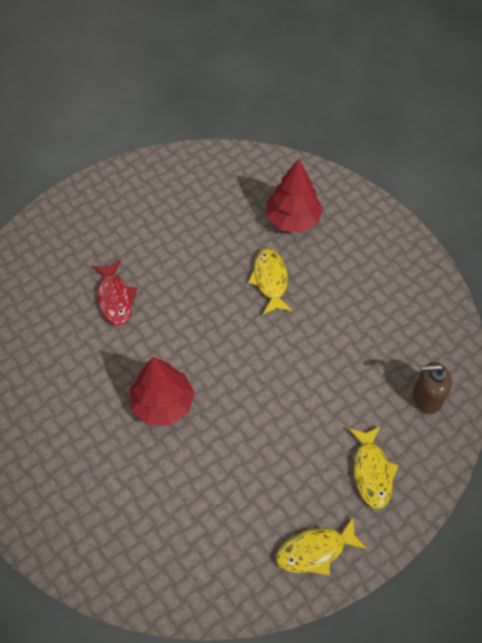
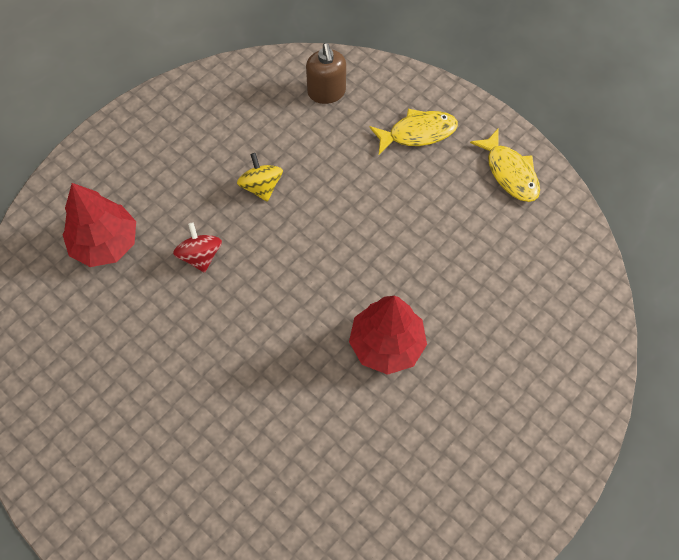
camera: 100 degrees left, 5 degrees up
(115, 298) = (250, 435): red fish -> none
(270, 280) = (200, 256): yellow fish -> red spinning top
(329, 331) = (261, 186): none -> yellow spinning top

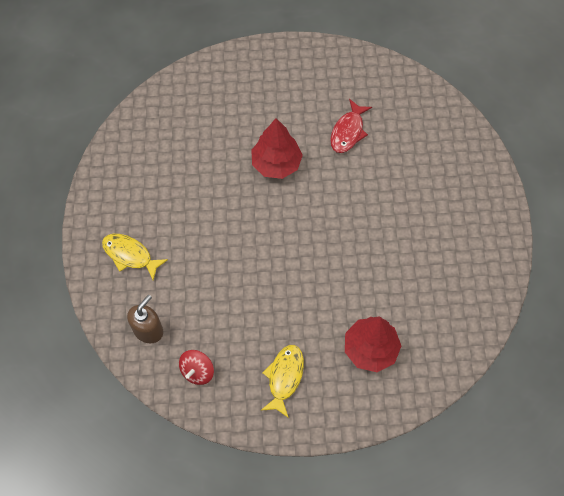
camera: 135 degrees left, 0 degrees up
(200, 256) = (324, 292): red spinning top -> red spinning top (197, 371)
(261, 186) = (250, 303): yellow spinning top -> none
(349, 461) = (348, 132): none -> red fish
(510, 172) = (113, 189): yellow fish -> yellow fish (284, 377)

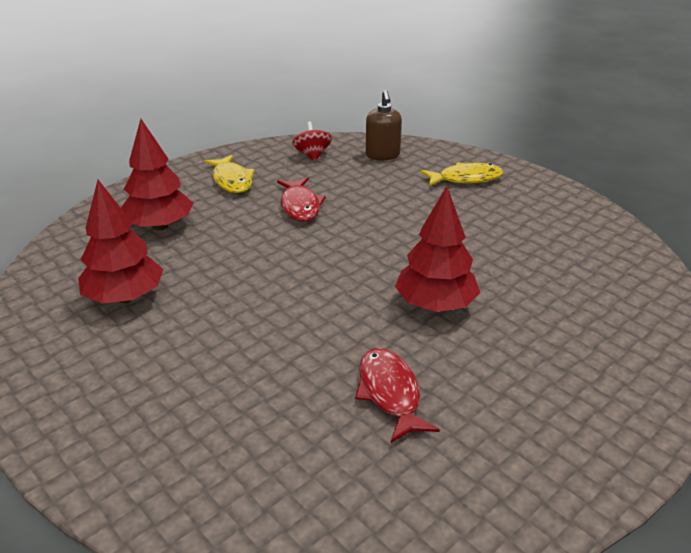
camera: 140 degrees right, 30 degrees down
(265, 305) = (300, 206): none -> red fish
(429, 284) = (125, 297): none -> red tree

